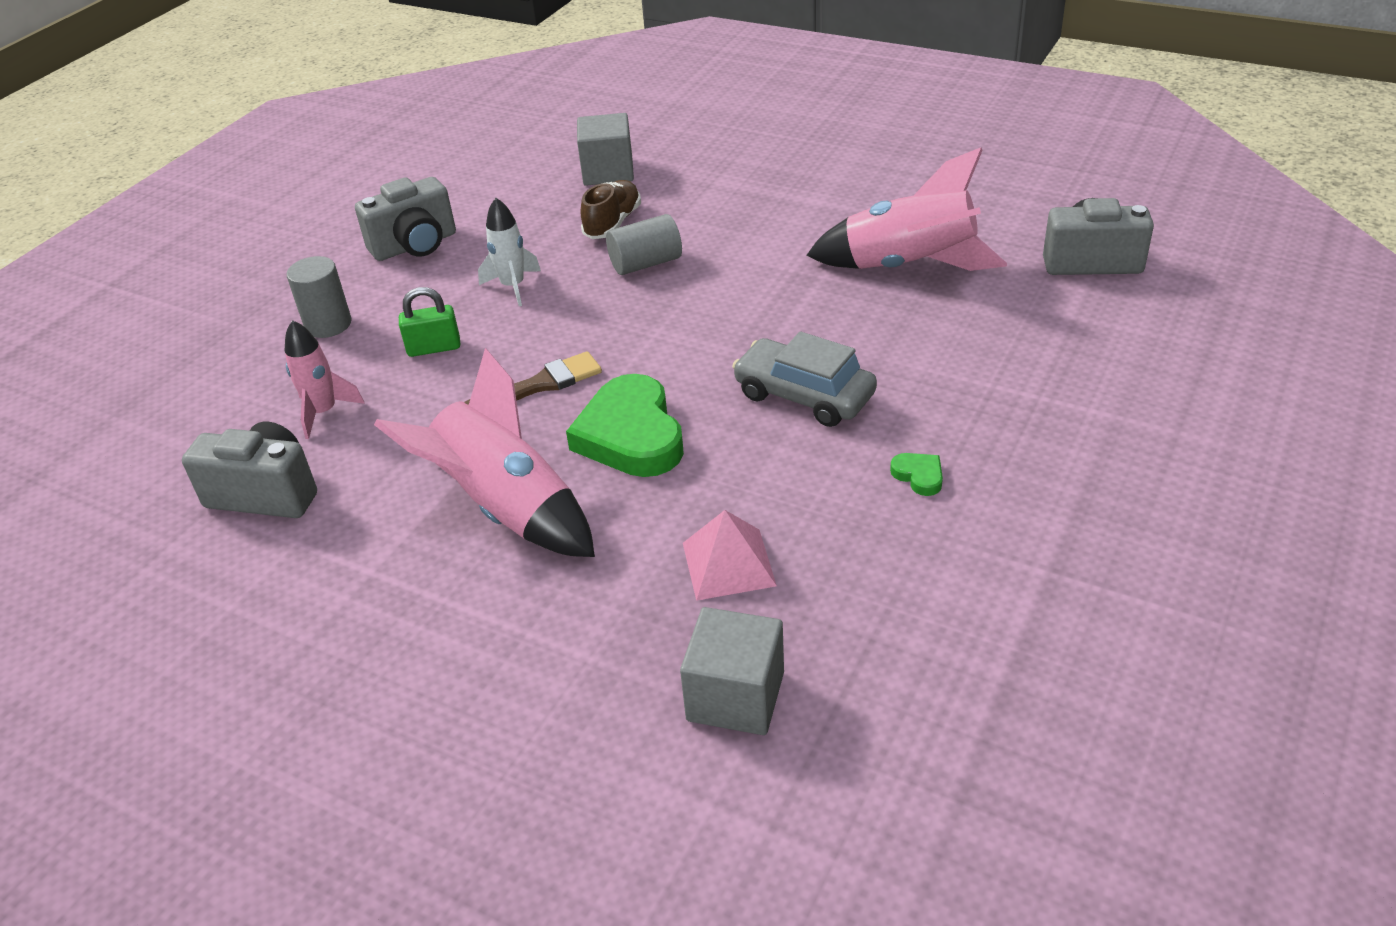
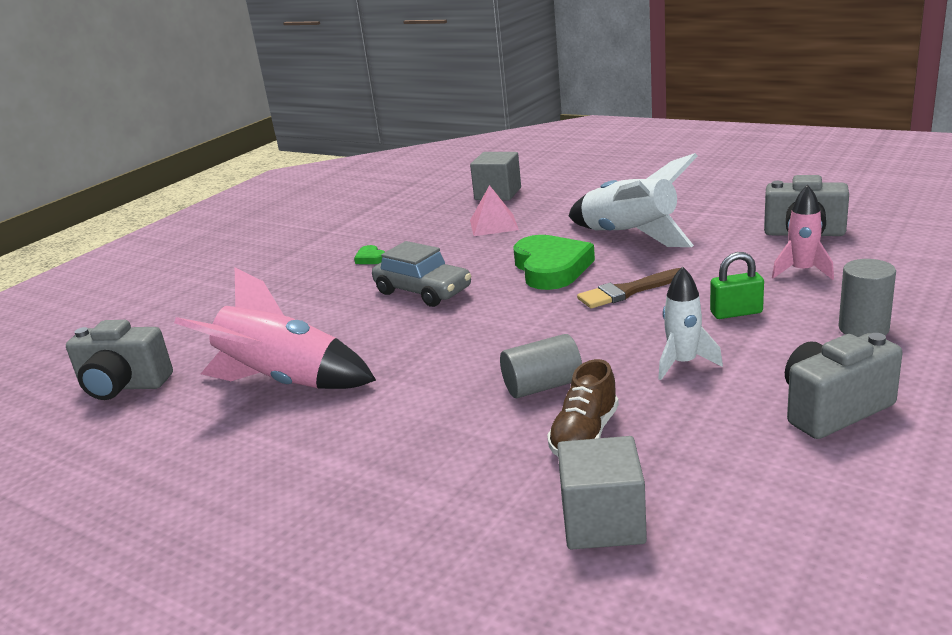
camera: 175 degrees left, 15 degrees down
(506, 508) = (630, 236): pink rocket -> white rocket

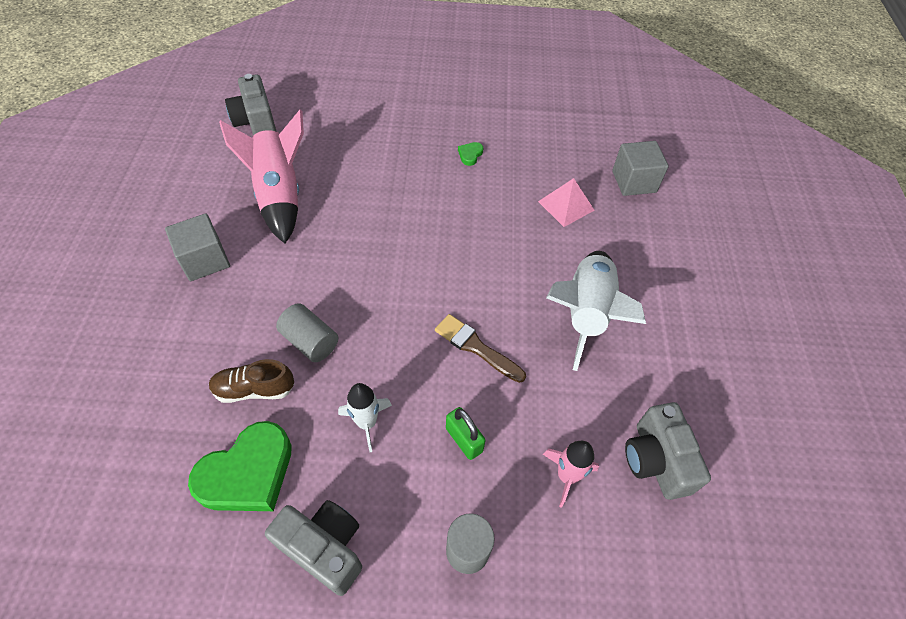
camera: 55 degrees right, 30 degrees up
(423, 291) = (428, 211): grey car -> none
(551, 268) = (498, 278): green heart -> green heart (248, 473)
(602, 522) = (160, 432): grey cube -> grey cube (205, 260)

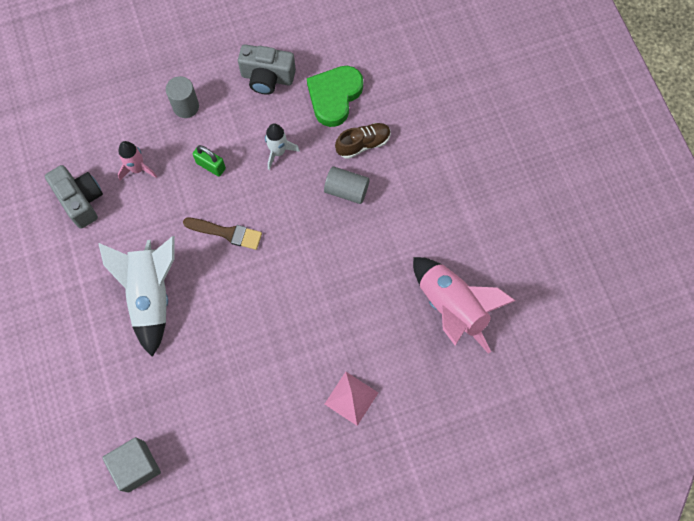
camera: 160 degrees right, 15 degrees up
(205, 260) = (466, 221): grey cube -> none
(256, 122) = (533, 386): grey camera -> none
(470, 155) = (306, 433): green heart -> none
(566, 206) = (195, 405): pink pyramid -> pink pyramid (351, 398)

